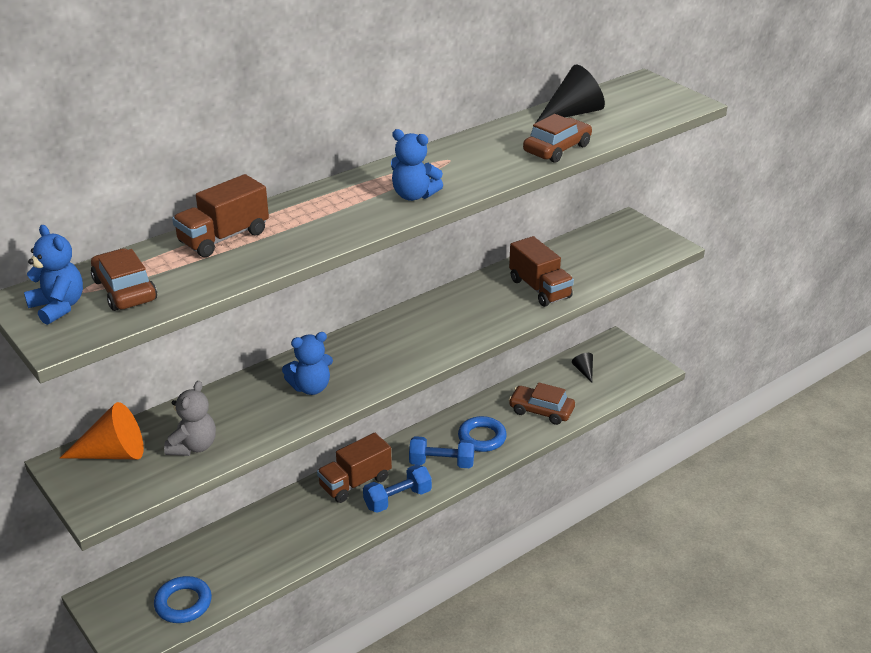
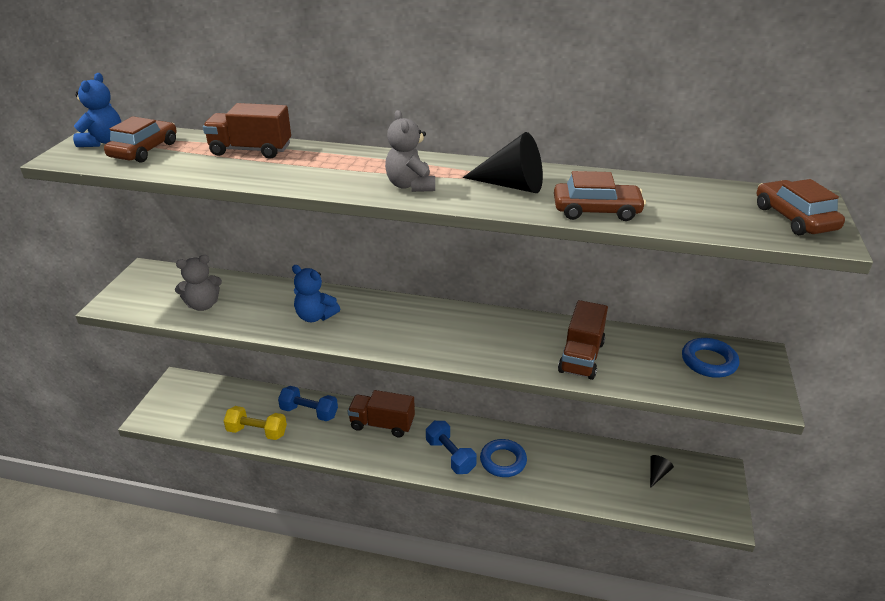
camera: 50 degrees right, 0 degrees up
(113, 453) = (169, 281): orange cone -> none
(183, 603) = (200, 417): blue ring -> blue ring (709, 361)
(259, 569) = (257, 432): none -> yellow dumbbell
(397, 499) = (388, 456): blue dumbbell -> blue dumbbell (309, 412)
(414, 195) = (410, 186): blue teddy bear -> grey teddy bear
(541, 411) = (575, 477): brown car -> brown car (794, 218)
(573, 113) = (675, 192): black cone -> black cone (511, 185)

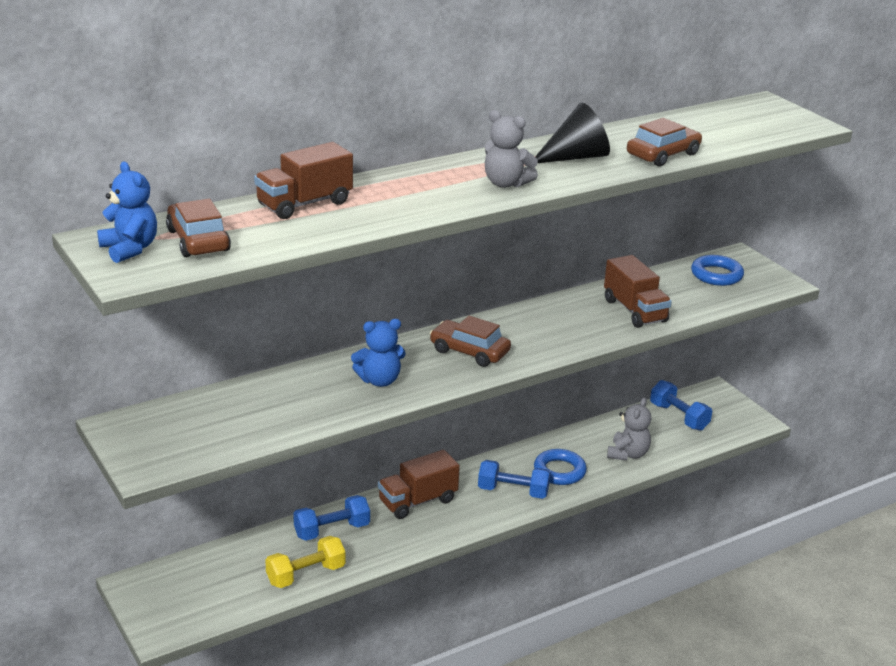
camera: 45 degrees left, 5 degrees down
(203, 305) = (250, 423): grey teddy bear -> grey teddy bear (628, 454)
(657, 474) = (679, 417): black cone -> blue dumbbell
(794, 218) = (776, 118): brown car -> brown car (469, 351)

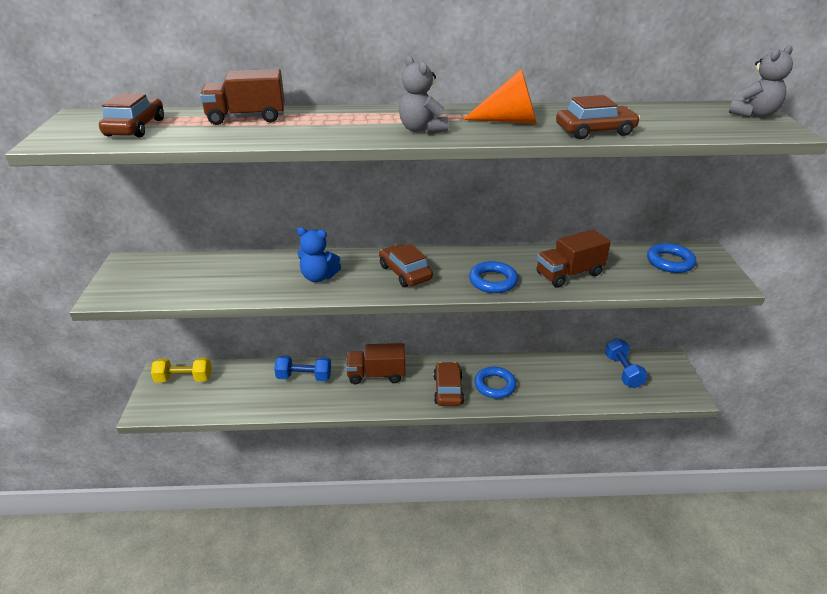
camera: 30 degrees right, 5 degrees up
(130, 249) = (85, 125): blue teddy bear -> none
(306, 574) = (261, 403): yellow dumbbell -> yellow dumbbell (184, 379)
(513, 491) = (448, 390): blue dumbbell -> brown car
(568, 337) = (493, 281): none -> blue ring
(575, 157) = (509, 121): black cone -> orange cone
(628, 454) = (558, 389): grey teddy bear -> grey teddy bear (754, 114)
(634, 311) = (569, 274): brown truck -> brown truck turned 60 degrees clockwise

